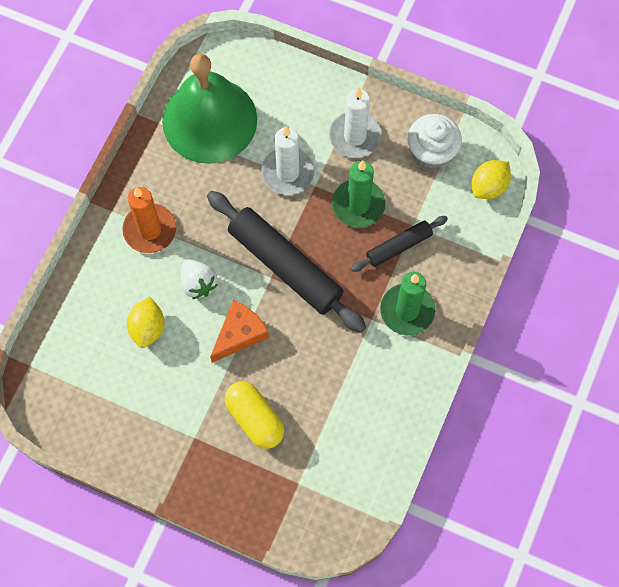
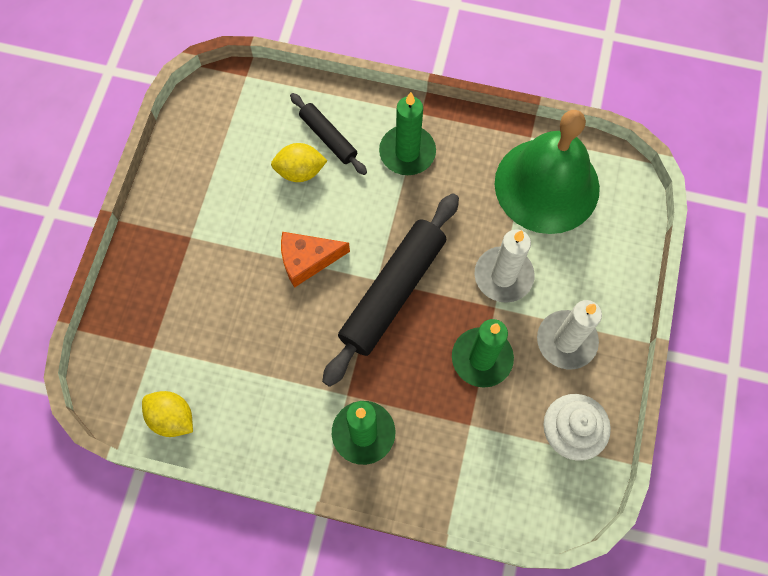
camera: 80 degrees right, 0 degrees up
(150, 230) = (407, 152): orange candle -> green candle
(198, 283) = (356, 209): white strawberry -> none
(239, 334) = (307, 260): orange cheese -> orange cheese turned 135 degrees clockwise
(255, 419) = (217, 292): yellow capsule -> none
(399, 246) = (440, 412): black rolling pin -> black rolling pin (328, 137)
(488, 186) = (540, 508): yellow lemon -> yellow lemon (172, 418)

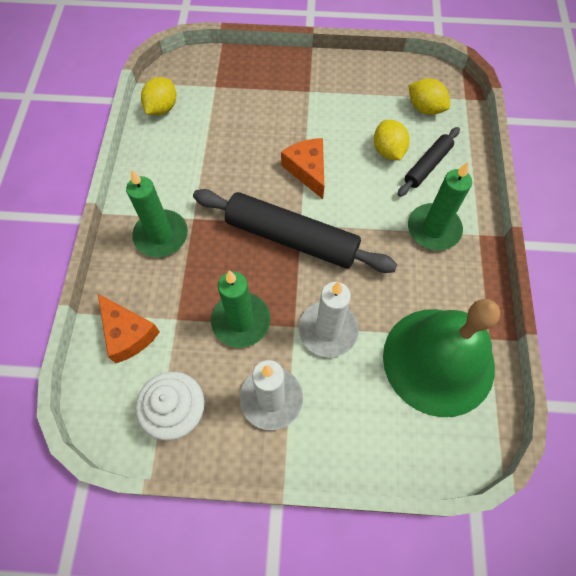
camera: 80 degrees right, 5 degrees down
(250, 119) = (425, 108): none -> yellow lemon
(479, 478) = (128, 333): none -> orange cheese

